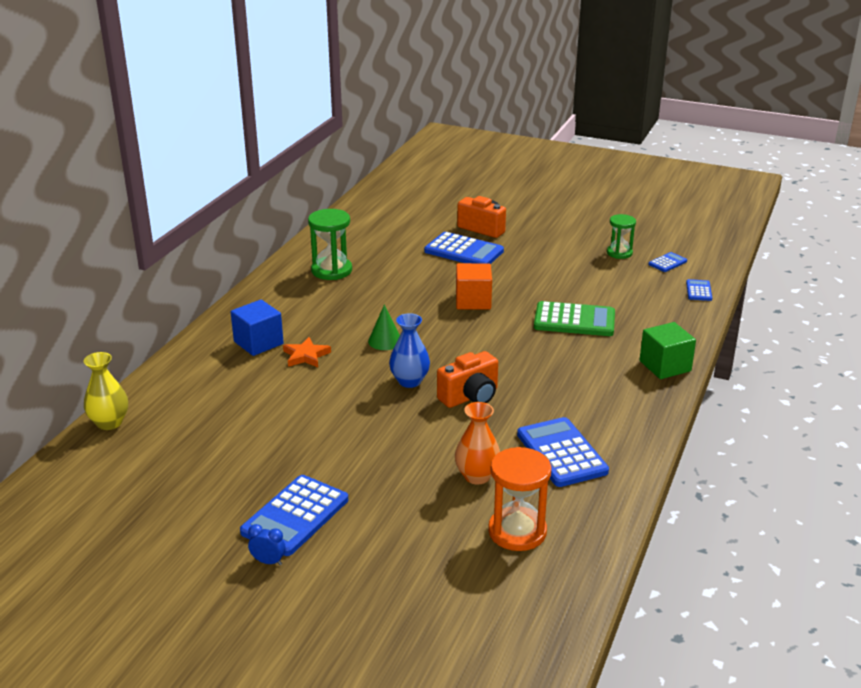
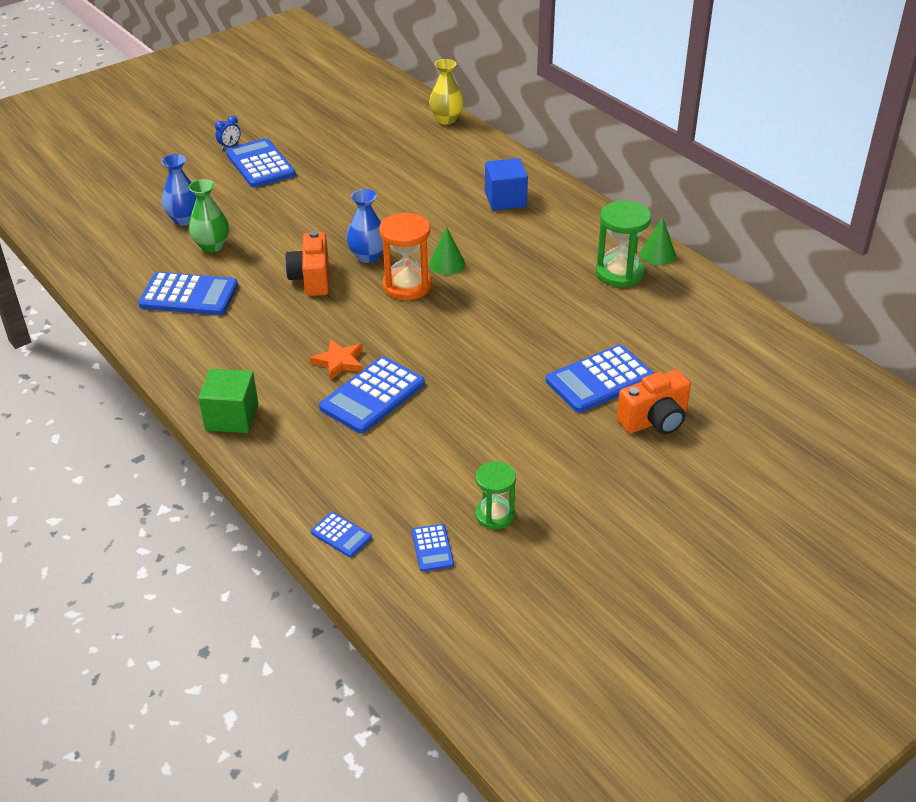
camera: 120 degrees right, 10 degrees up
(292, 262) = (658, 254): none -> green cone
(306, 356) = (461, 217): orange star -> orange star (339, 362)
(449, 518) = (184, 219): none -> blue vase
(473, 301) = (475, 342): orange cube -> none
(477, 476) = (212, 246): orange vase -> green vase
(517, 531) = (137, 241): orange hourglass -> orange hourglass (407, 286)
(574, 320) = (372, 396): green calculator -> blue calculator

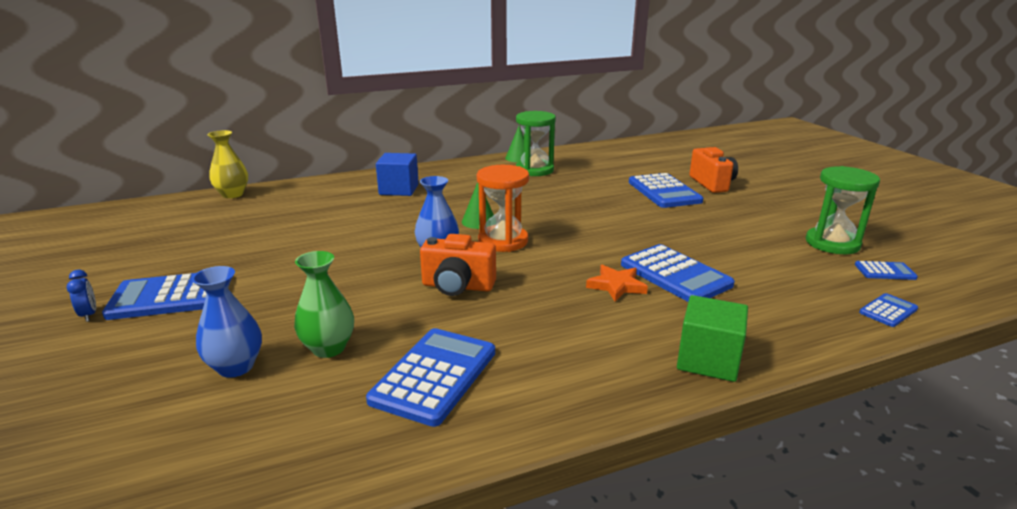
camera: 75 degrees left, 15 degrees down
(495, 515) = (832, 243): green hourglass -> green hourglass, size x1.55

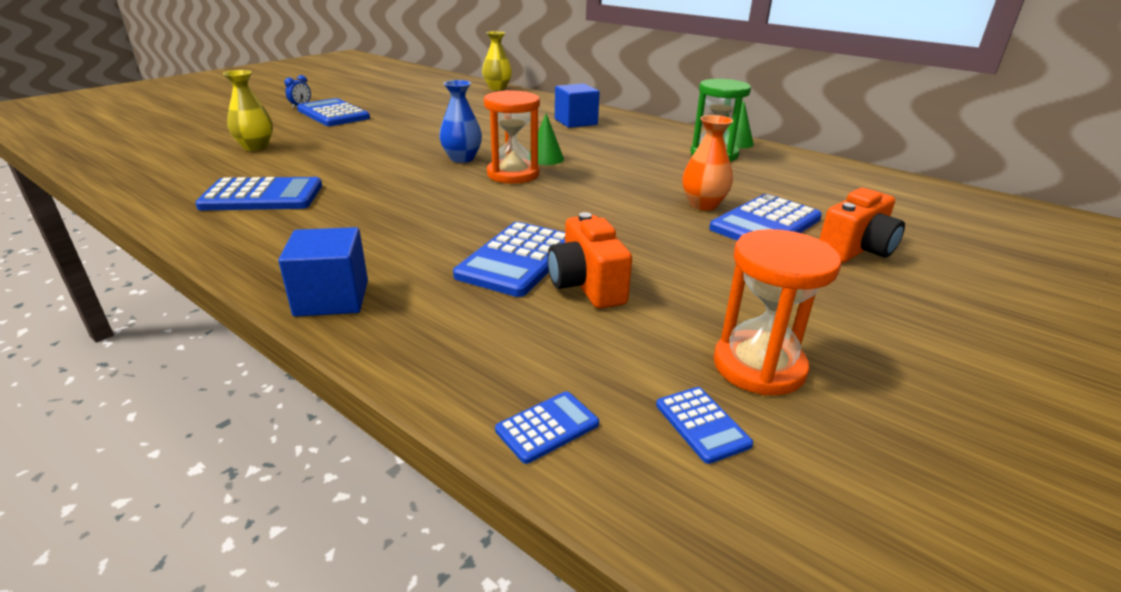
camera: 60 degrees right, 5 degrees up
(236, 367) = (255, 147): blue vase -> yellow vase
(328, 348) = (288, 161): green vase -> none
(457, 286) = (407, 176): orange camera -> orange camera (586, 286)
(616, 286) = (463, 234): orange star -> none
(622, 198) = (703, 205): none -> orange vase
(708, 360) = (332, 298): green cube -> blue cube
(832, 243) = (759, 366): green hourglass -> orange hourglass
(888, 311) = (547, 427): blue calculator -> blue calculator turned 60 degrees counterclockwise

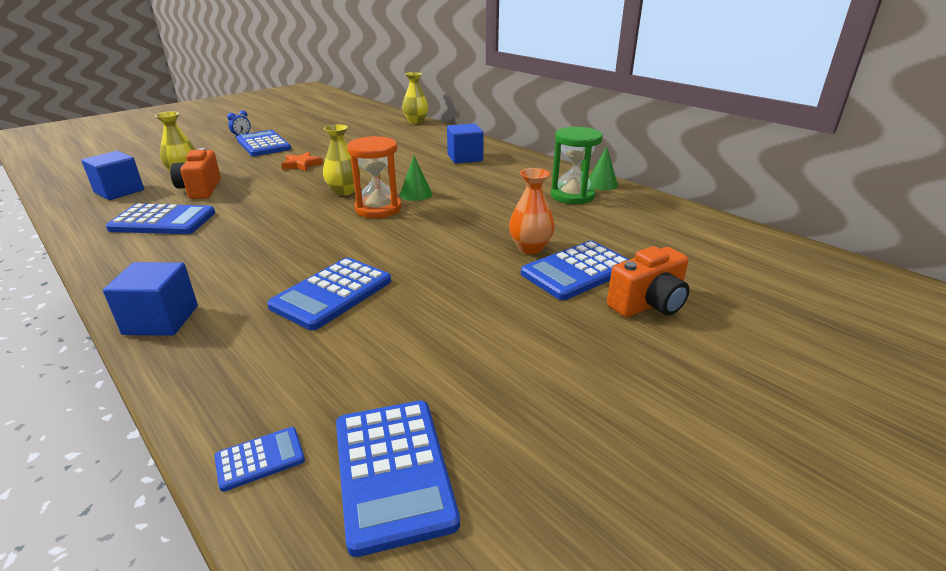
camera: 10 degrees right, 0 degrees up
(183, 167) = (119, 191): none -> blue cube
(393, 133) = (301, 164): none -> orange star
(462, 158) = (344, 191): blue vase -> yellow vase
(586, 286) = (375, 324): orange camera -> orange camera (201, 189)
(702, 424) = (393, 471): blue calculator -> blue calculator, size x2.01
(759, 366) = (480, 418): orange hourglass -> none

